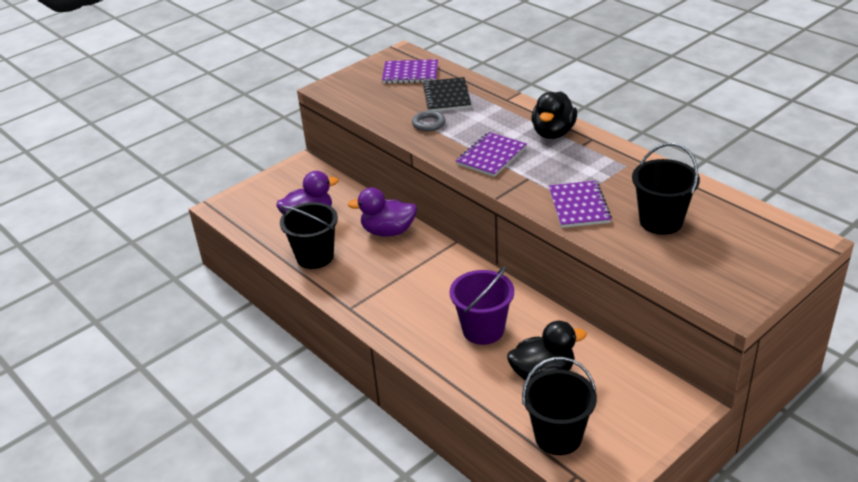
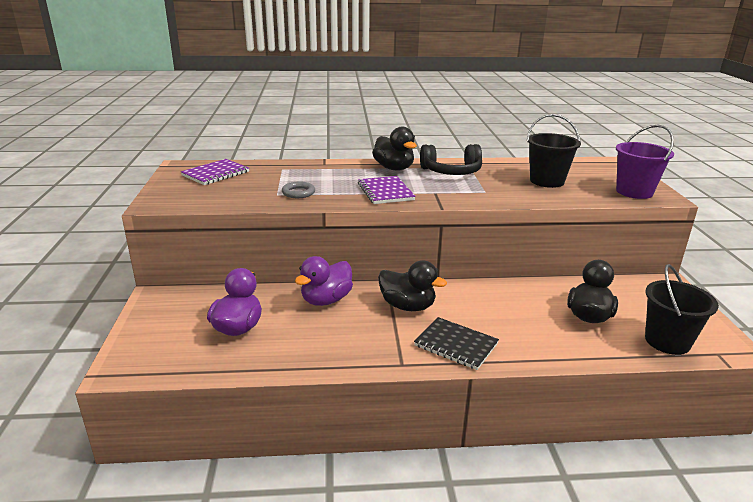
camera: 55 degrees left, 10 degrees down
(315, 257) = (299, 350): black bucket -> none
(429, 272) = (407, 306): none -> black duck
(447, 96) = (277, 176): black notebook -> black notebook (456, 345)
(483, 330) = (510, 316): purple bucket -> purple bucket (634, 192)
(579, 206) = (495, 192): purple notebook -> none
(595, 162) = (451, 172): none -> black headphones

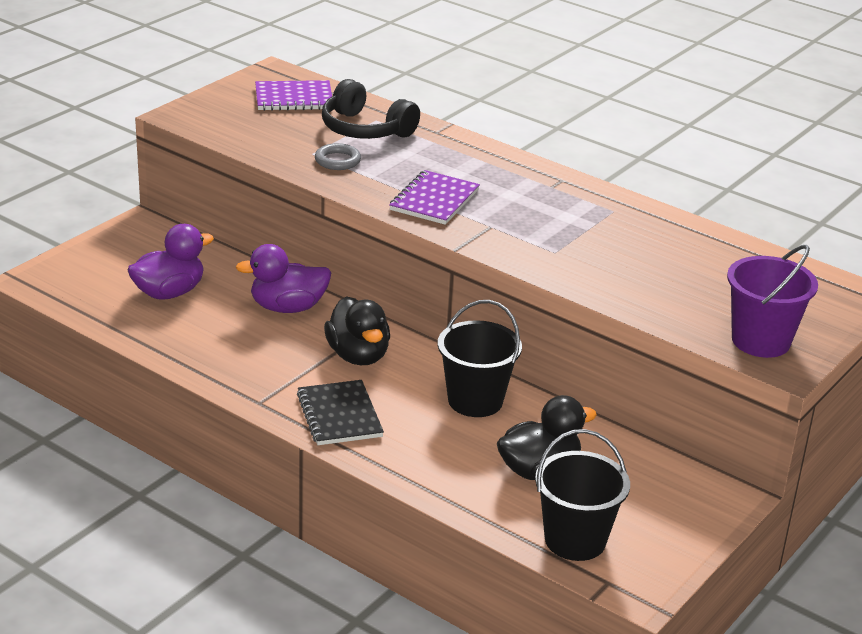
camera: 40 degrees right, 5 degrees up
(394, 168) = (509, 172): black duck -> none
(451, 172) = (573, 207): black headphones -> black headphones (365, 129)
(547, 181) = (672, 274): black bucket -> black bucket (475, 400)

